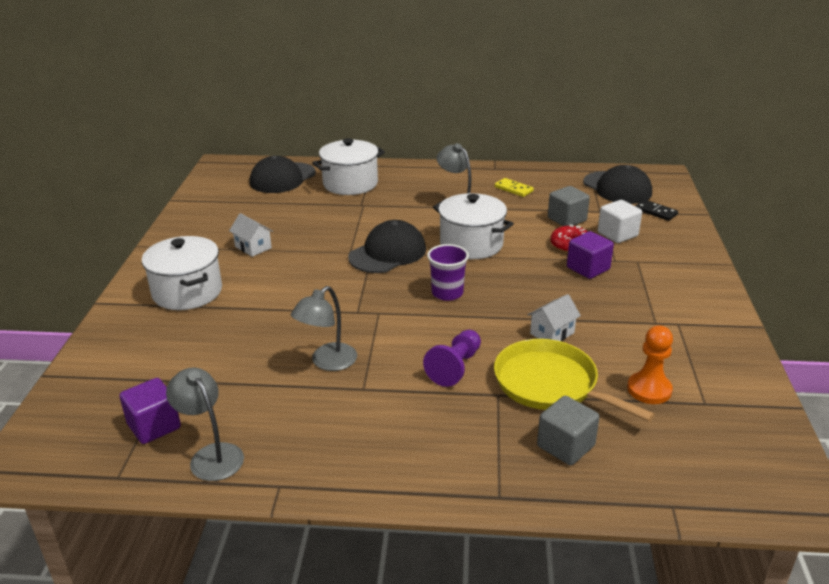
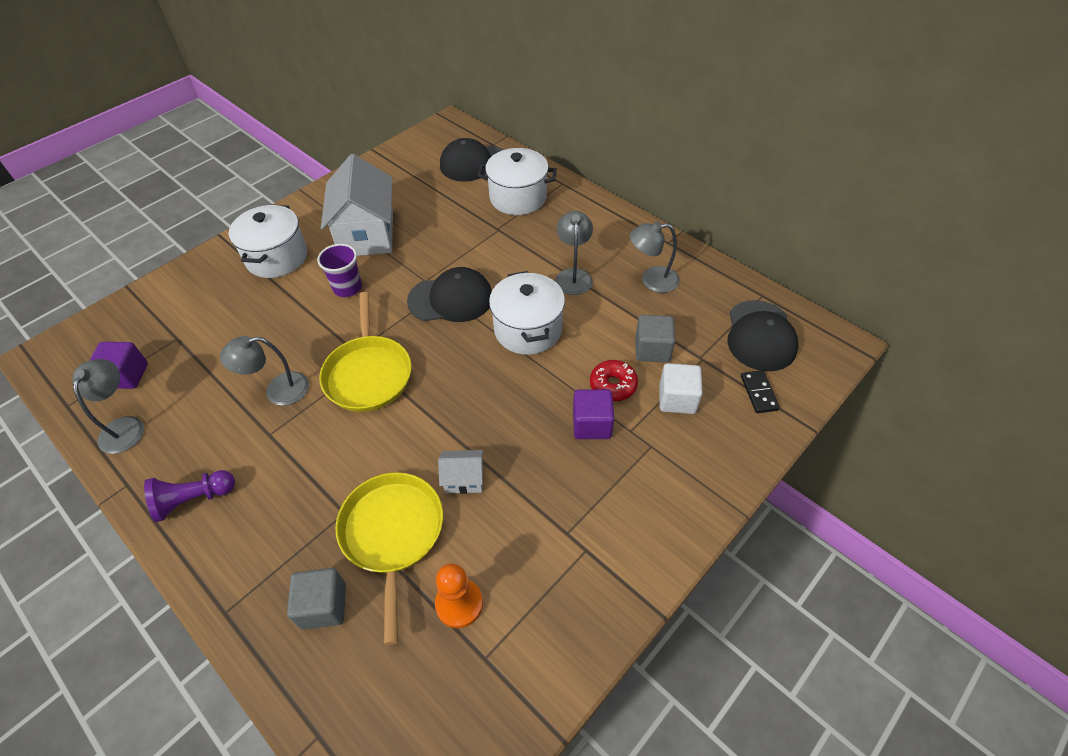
camera: 40 degrees right, 20 degrees up
(253, 247) = (367, 234): white house -> white house, size x2.25
(390, 318) = (368, 374): none -> yellow pan
(447, 293) = (440, 375): purple cup -> purple cup (347, 287)
(455, 367) = (350, 460): purple pawn -> purple pawn (193, 499)
(513, 189) = (651, 280): yellow domino -> grey lamp

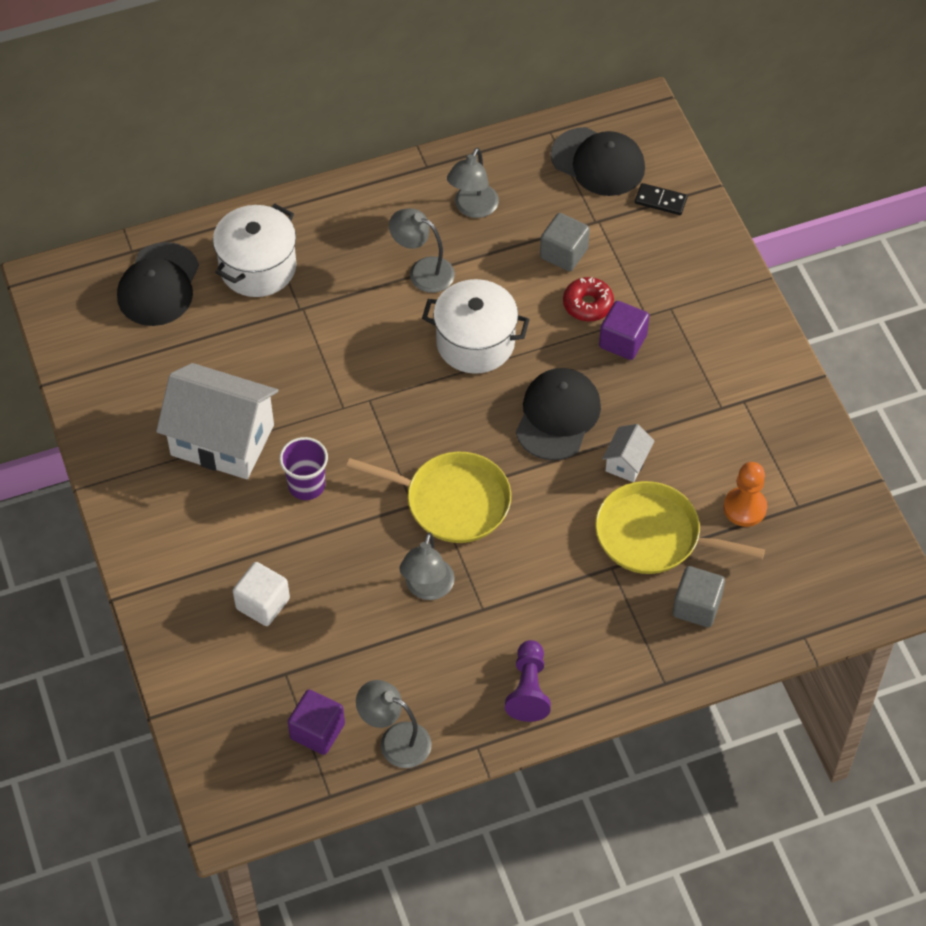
camera: 65 degrees left, 5 degrees up
(277, 257) = (204, 544): white pot -> none
(451, 299) = (388, 393): black cap -> black cap (557, 416)
(677, 399) = (632, 264): white cube -> white cube (262, 604)

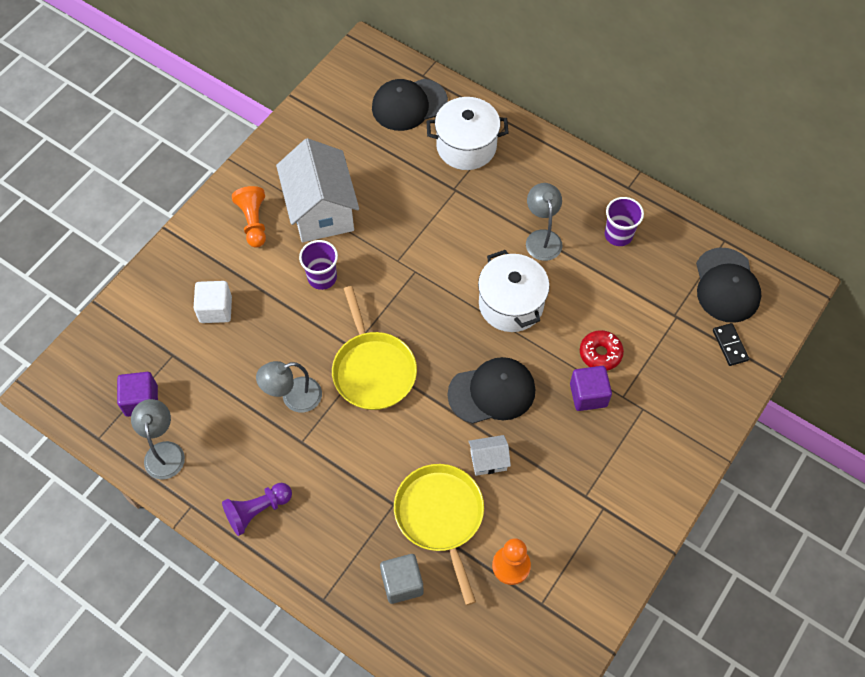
camera: 55 degrees right, 5 degrees up
(182, 510) = (253, 222): none -> orange pawn
(472, 208) = (618, 235): grey lamp -> purple cup
(564, 253) = (630, 312): grey cube -> none

